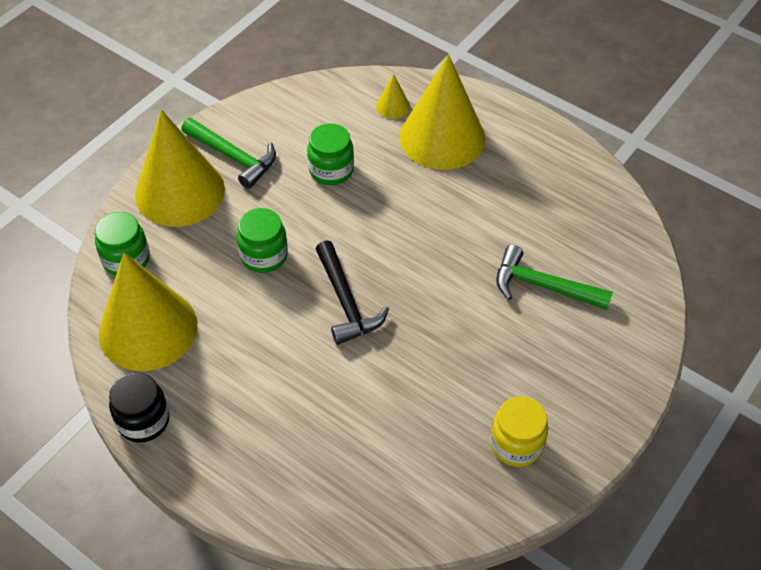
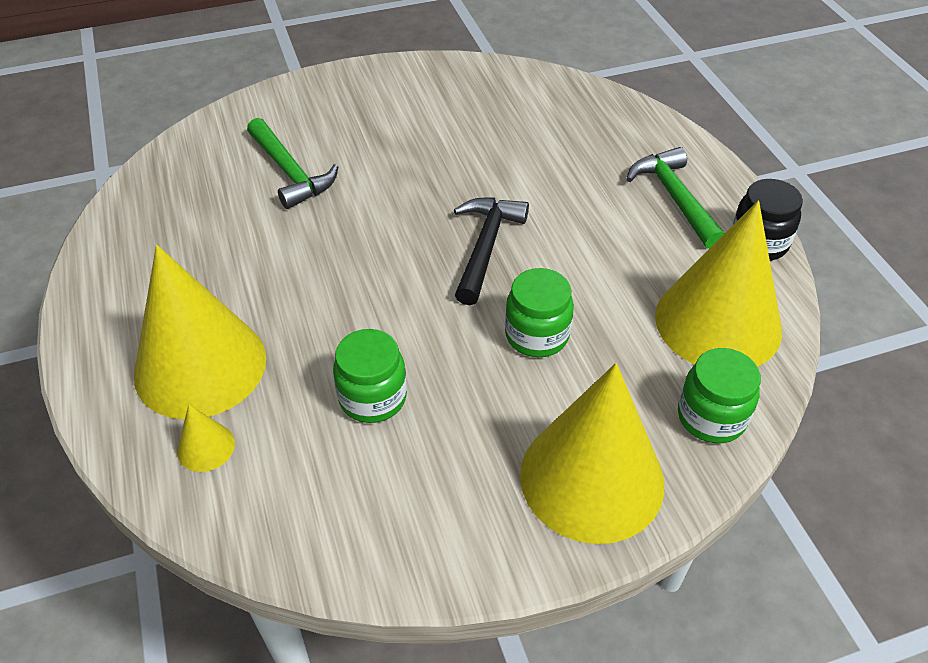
camera: 145 degrees left, 5 degrees down
(233, 157) = (483, 492): green hammer -> green hammer (674, 198)
(516, 444) = (441, 93): yellow jar -> none

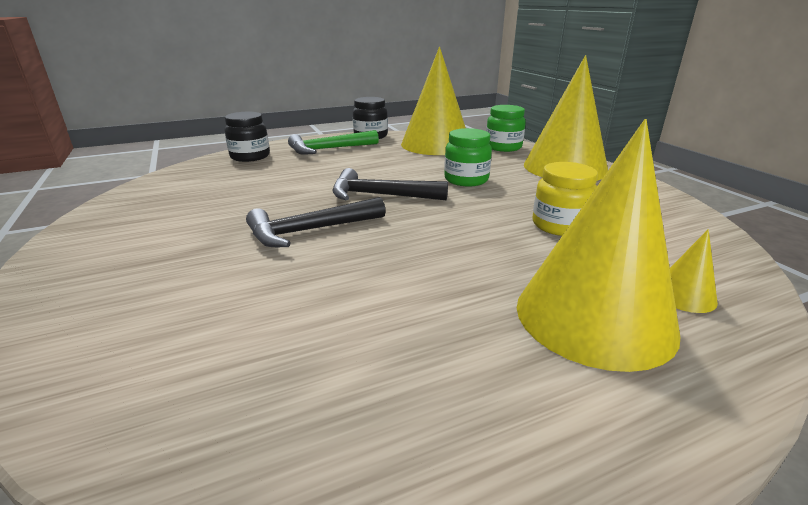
camera: 95 degrees left, 20 degrees down
(290, 172) = (247, 300): green hammer -> none
(372, 397) = (560, 225): green jar -> yellow jar
(399, 196) = (311, 230): none -> black hammer
(634, 130) = (250, 156): none -> black jar

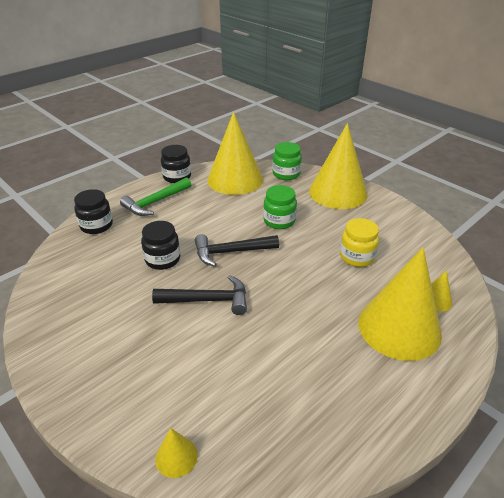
camera: 20 degrees left, 10 degrees up
(82, 394) = (176, 457): none -> yellow cone
(292, 189) = (162, 259): none -> black jar
(311, 230) = (207, 300): black hammer -> black hammer turned 135 degrees counterclockwise

